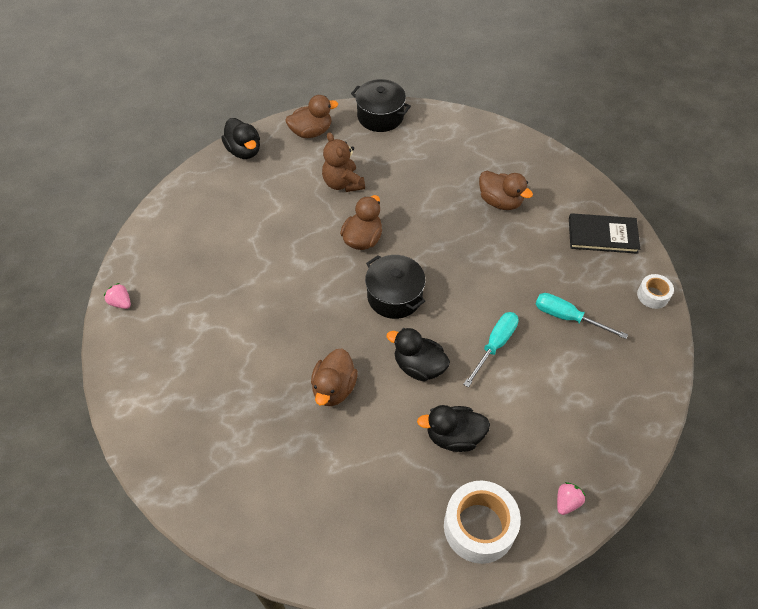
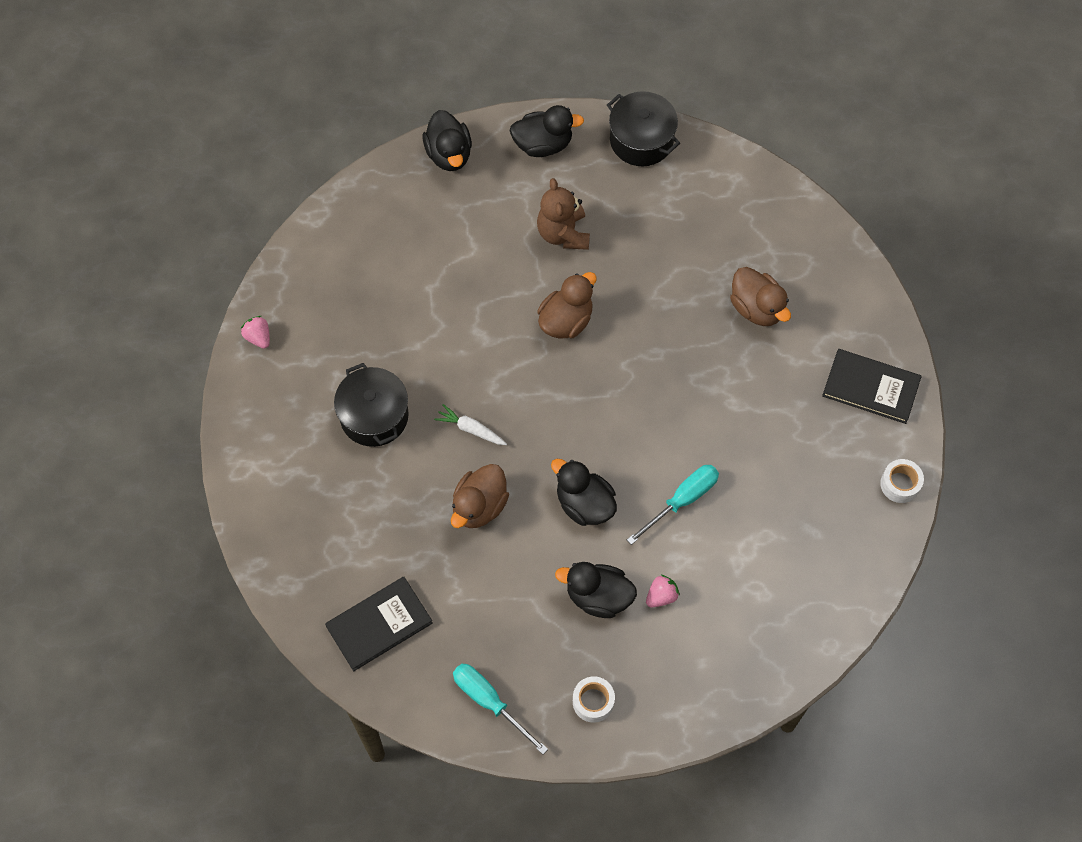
camera: 15 degrees right, 10 degrees up
(273, 508) = (379, 624): none -> black book
(311, 132) = (543, 144): brown duck -> black duck
(311, 331) = (471, 429): none -> white carrot
(394, 296) = (582, 408): black pot -> black pot (374, 416)
(479, 527) = (593, 702): white tape -> white tape, size x0.53
(567, 317) = (782, 487): turquoise screwdriver -> turquoise screwdriver (489, 702)
(567, 502) = (698, 701): pink strawberry -> pink strawberry (661, 596)

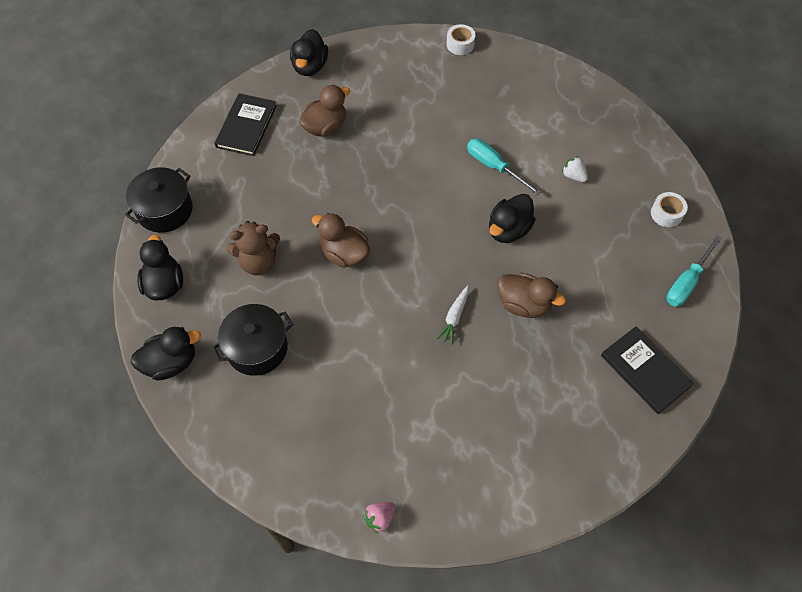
camera: 95 degrees left, 5 degrees down
(374, 416) = (452, 398): black pot -> black pot (257, 348)
(598, 596) = (583, 216): black duck -> black duck (310, 66)
(661, 596) = (573, 176): pink strawberry -> white strawberry
(871, 387) = (386, 60): black book -> black book (246, 126)

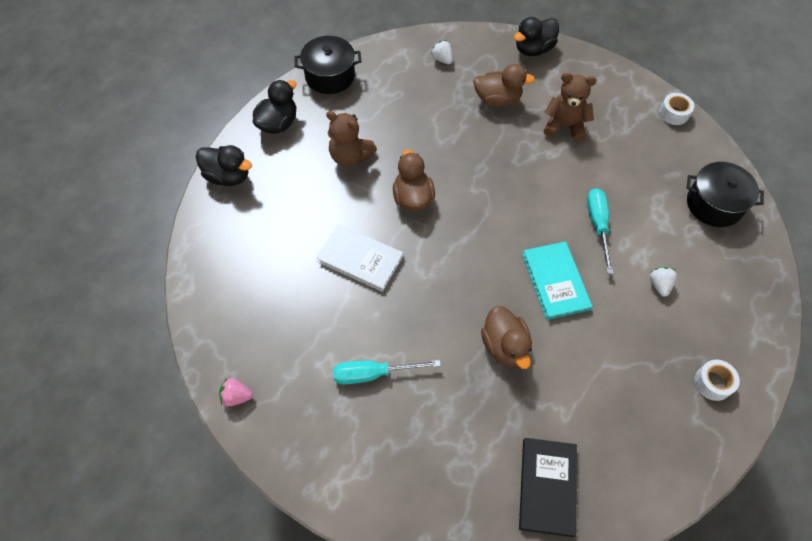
camera: 45 degrees right, 0 degrees up
(246, 126) = (442, 59): black book -> white strawberry
(257, 348) = (287, 212): black pot -> black pot (714, 204)
(356, 333) = (360, 258): none -> white book
(396, 110) = (564, 126): none -> brown teddy bear
(454, 317) = (441, 309): white carrot -> none
(508, 230) = (555, 281): black duck -> turquoise book
(687, 282) = (667, 453): turquoise screwdriver -> turquoise screwdriver (373, 374)

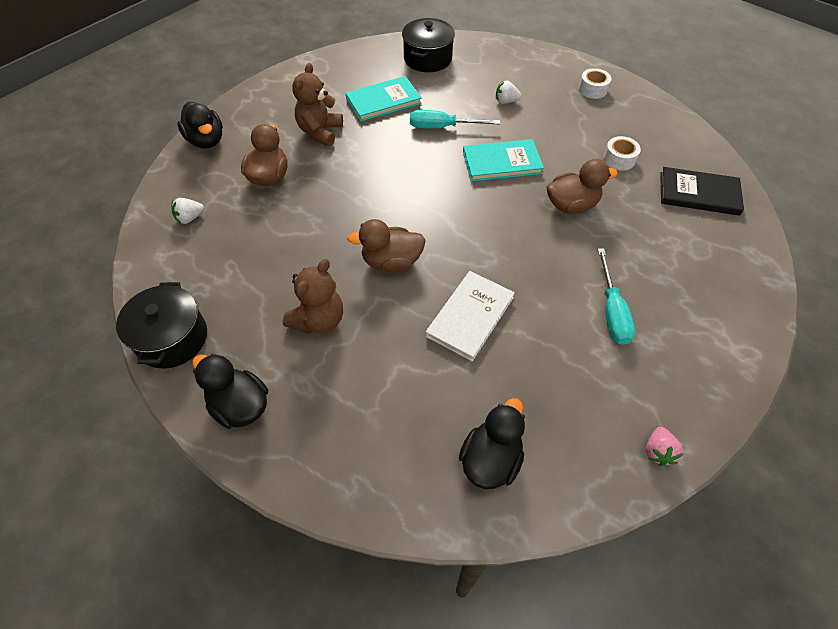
camera: 85 degrees left, 5 degrees down
(228, 176) = (322, 474): black duck -> black duck (490, 459)
(626, 170) = (383, 101): none -> turquoise book
(674, 113) = (324, 62): white tape -> white tape (619, 159)

